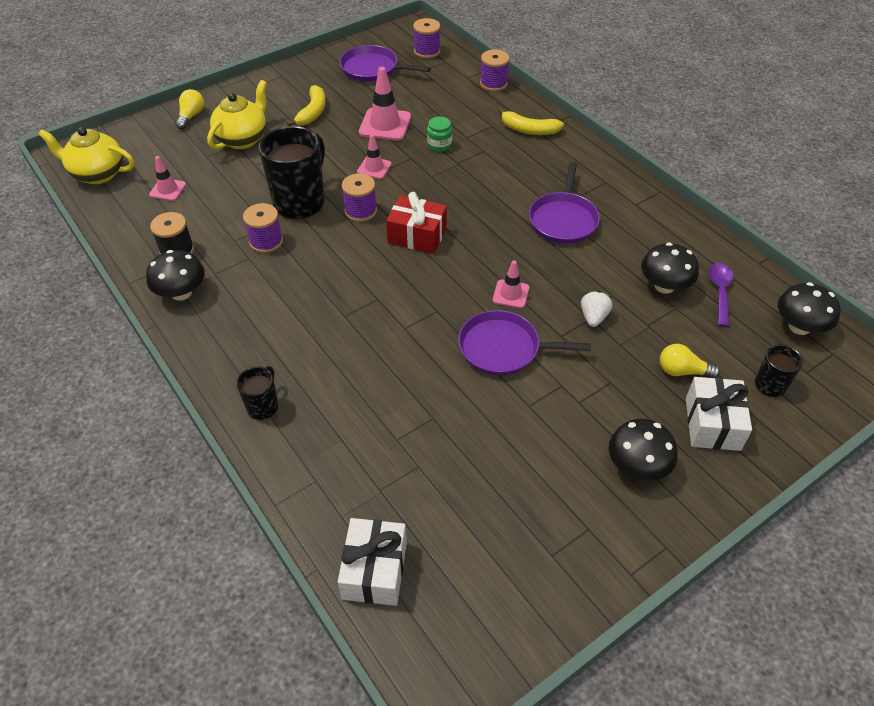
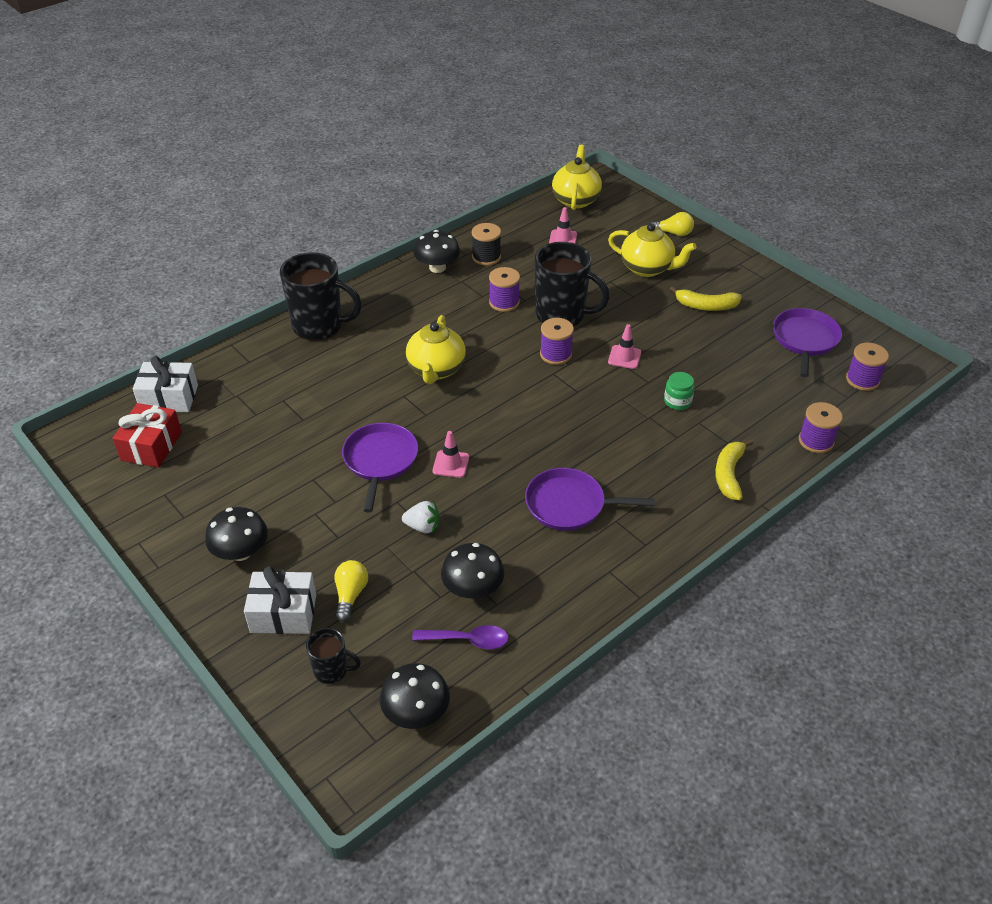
camera: 85 degrees right, 5 degrees down
(263, 406) = (319, 326): black mug -> black mug, size x2.00
(367, 300) = (436, 370): none -> yellow teapot
(385, 125) = (701, 358): pink traffic cone -> none
(417, 235) = (526, 394): red gift -> red gift (151, 446)

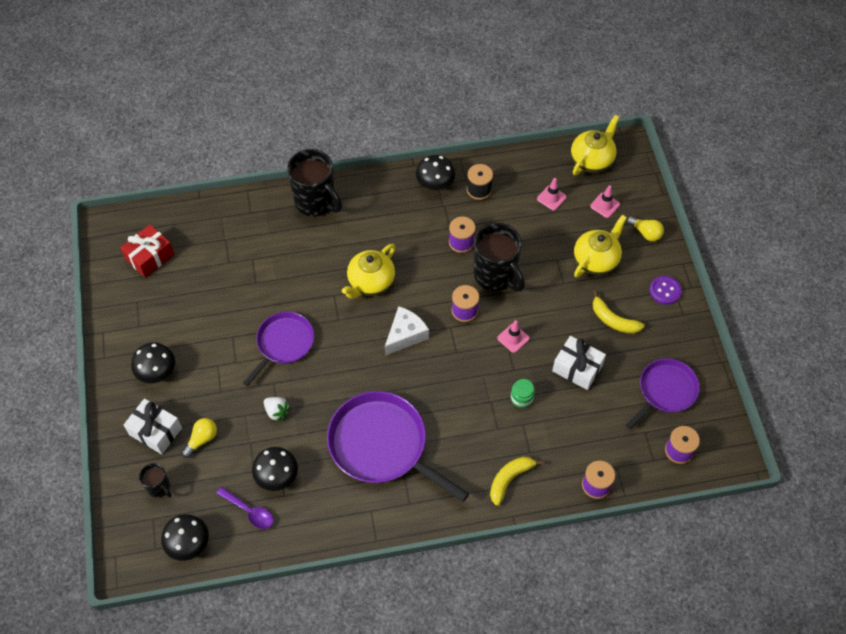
camera: 30 degrees right, 15 degrees up
(169, 398) = (182, 220): white gift -> white gift (577, 368)
(451, 464) = (327, 370): pink traffic cone -> pink traffic cone (605, 205)
(511, 398) = (405, 335): none -> white cheese
(569, 505) = (382, 445): purple pan -> purple pan, size x1.62
(647, 268) = (596, 260): yellow teapot -> yellow teapot turned 105 degrees counterclockwise
(731, 267) = (665, 291): none -> purple button

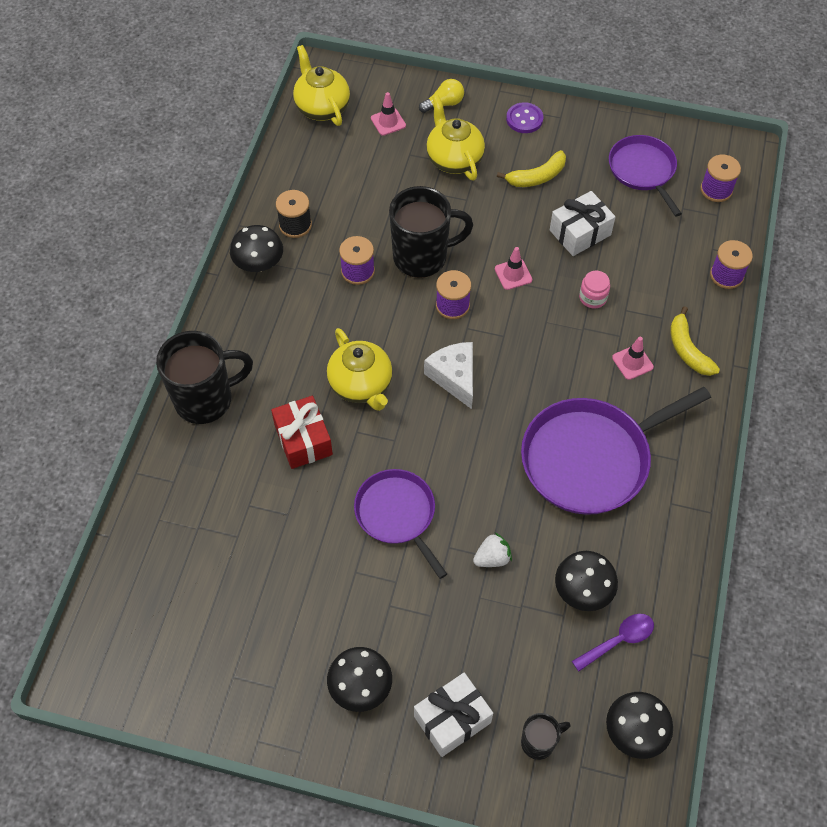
camera: 65 degrees left, 0 degrees up
(150, 257) = (169, 635): red gift -> red gift (303, 440)
(202, 439) = (491, 663): yellow light bulb -> none
(521, 398) = (593, 297): green jar -> pink jar
(551, 198) = (349, 163): pink traffic cone -> pink traffic cone (632, 362)

